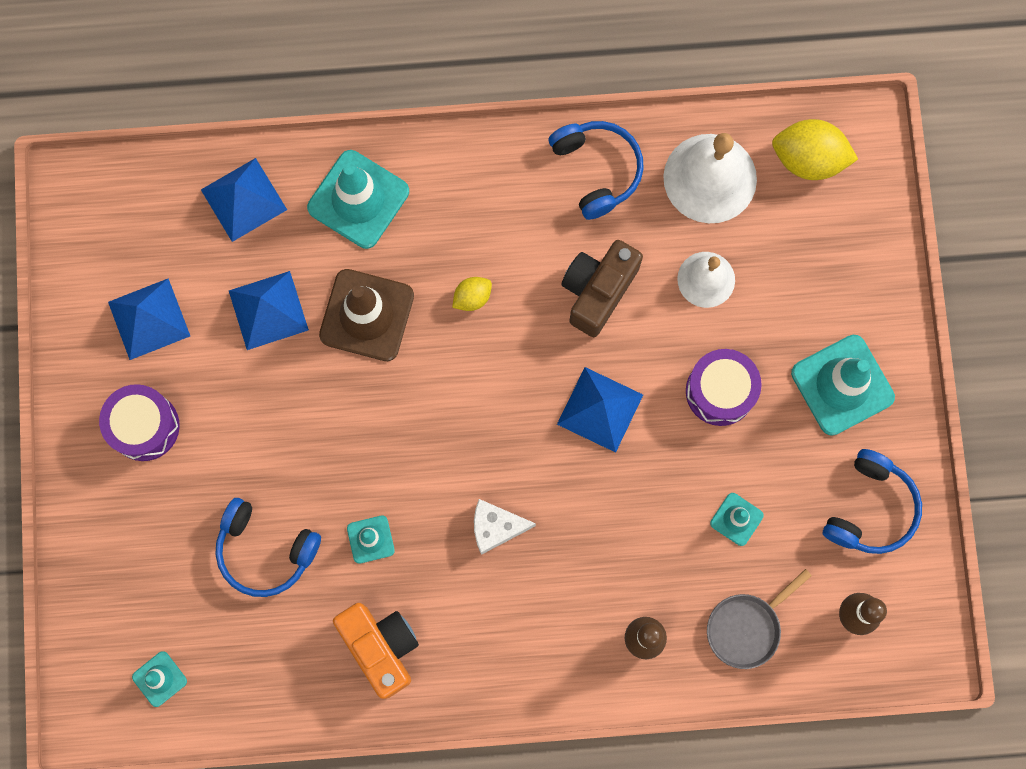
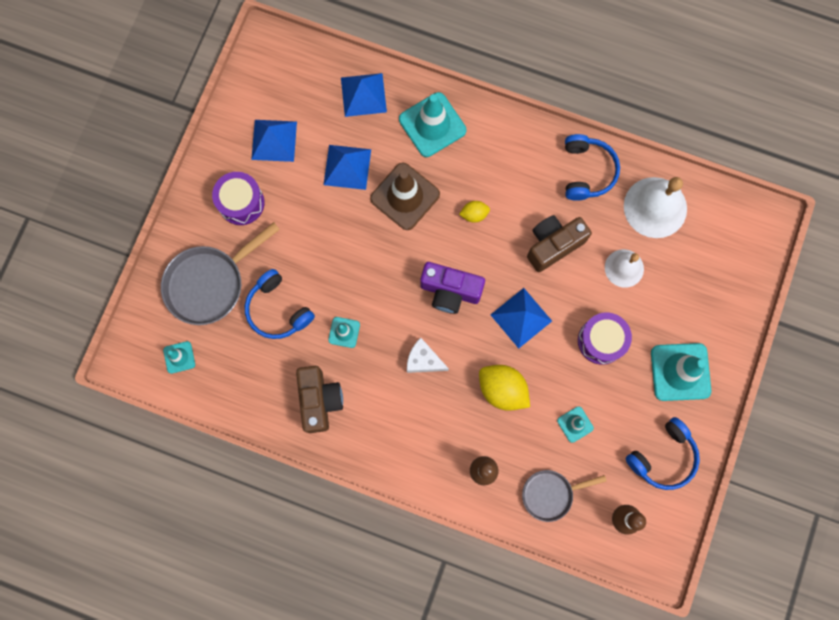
camera: 25 degrees right, 0 degrees up
(153, 558) = (209, 283): none -> grey pan
(381, 647) = (319, 400): orange camera -> brown camera
(488, 417) = (450, 291): none -> purple camera
(808, 159) = (723, 223): yellow lemon -> yellow lemon (502, 389)

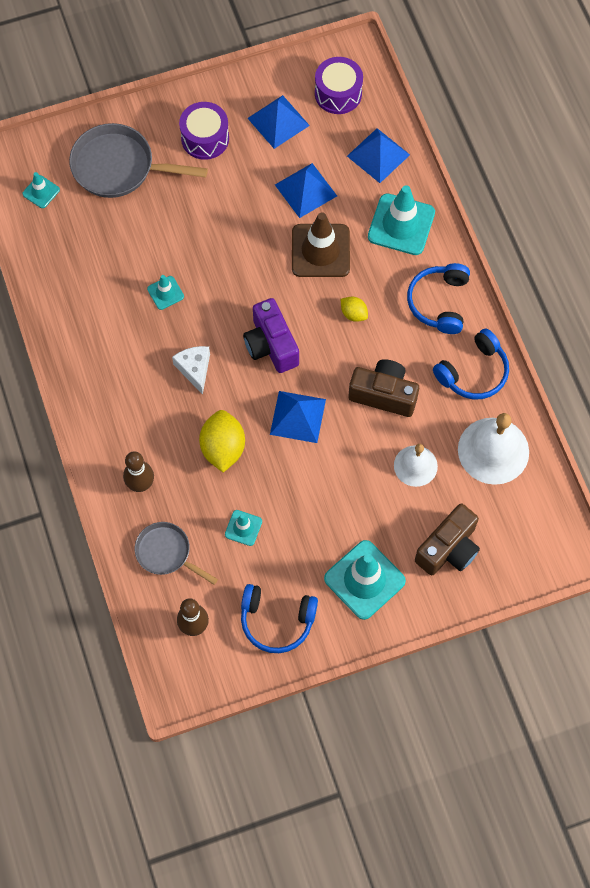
camera: 50 degrees right, 10 degrees down
(278, 309) = (141, 231): blue headphones -> blue headphones (439, 302)
(319, 400) = (93, 318): brown camera -> brown camera (448, 549)
(601, 341) = (334, 495): purple drum -> purple drum (338, 93)

